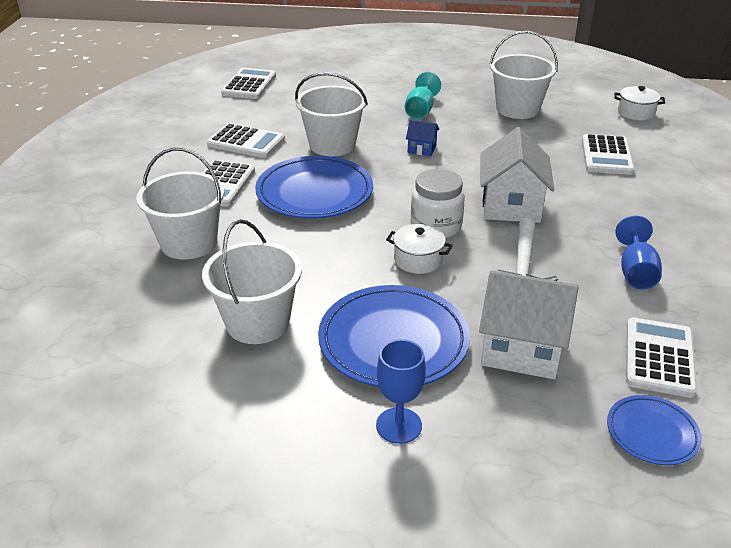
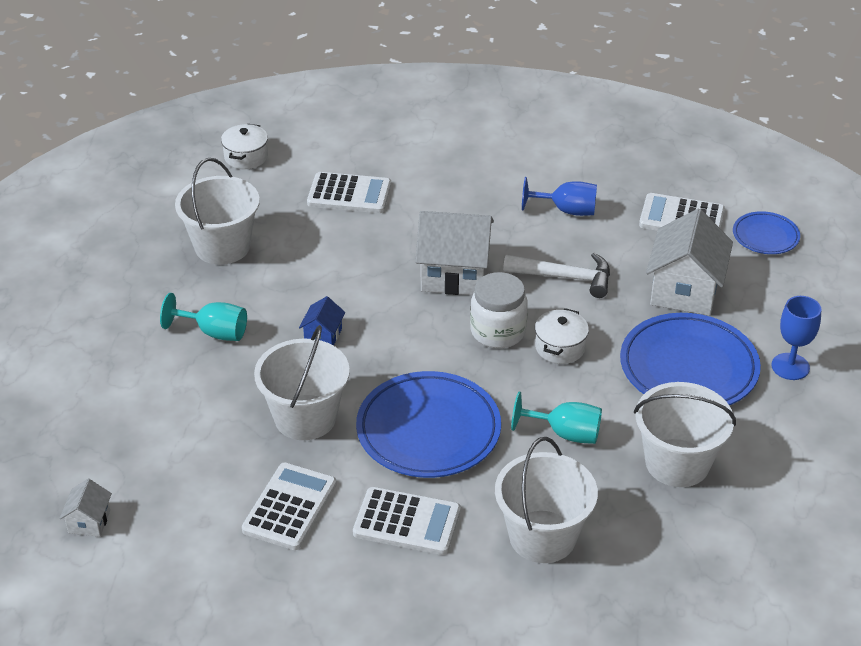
camera: 90 degrees left, 5 degrees up
(249, 85) = (89, 521): white calculator -> white house
(304, 258) = (565, 433): none -> turquoise goblet

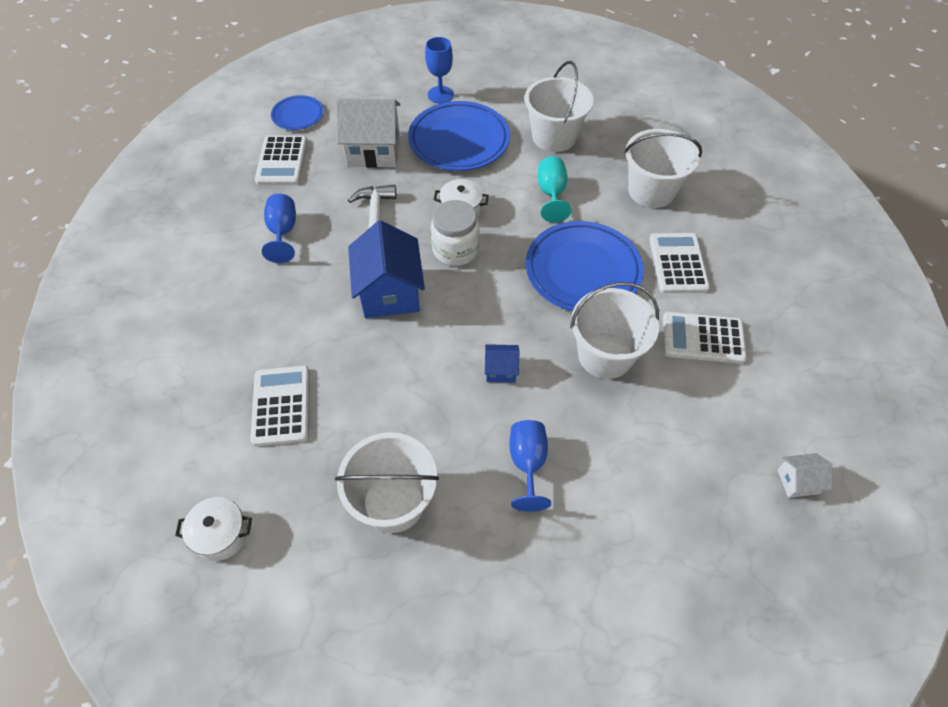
camera: 105 degrees left, 15 degrees up
(214, 332) = (527, 463): turquoise goblet -> blue goblet
(454, 274) = (390, 292): white house -> blue house

